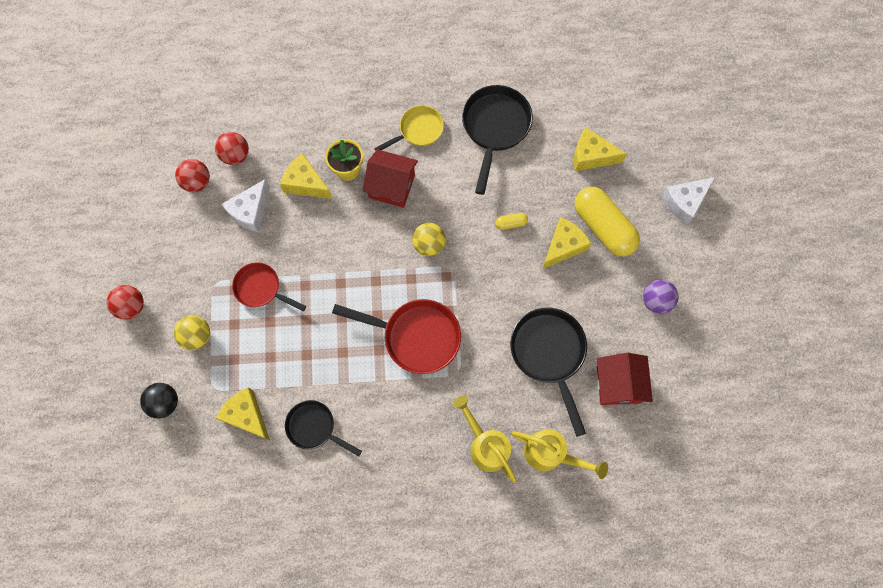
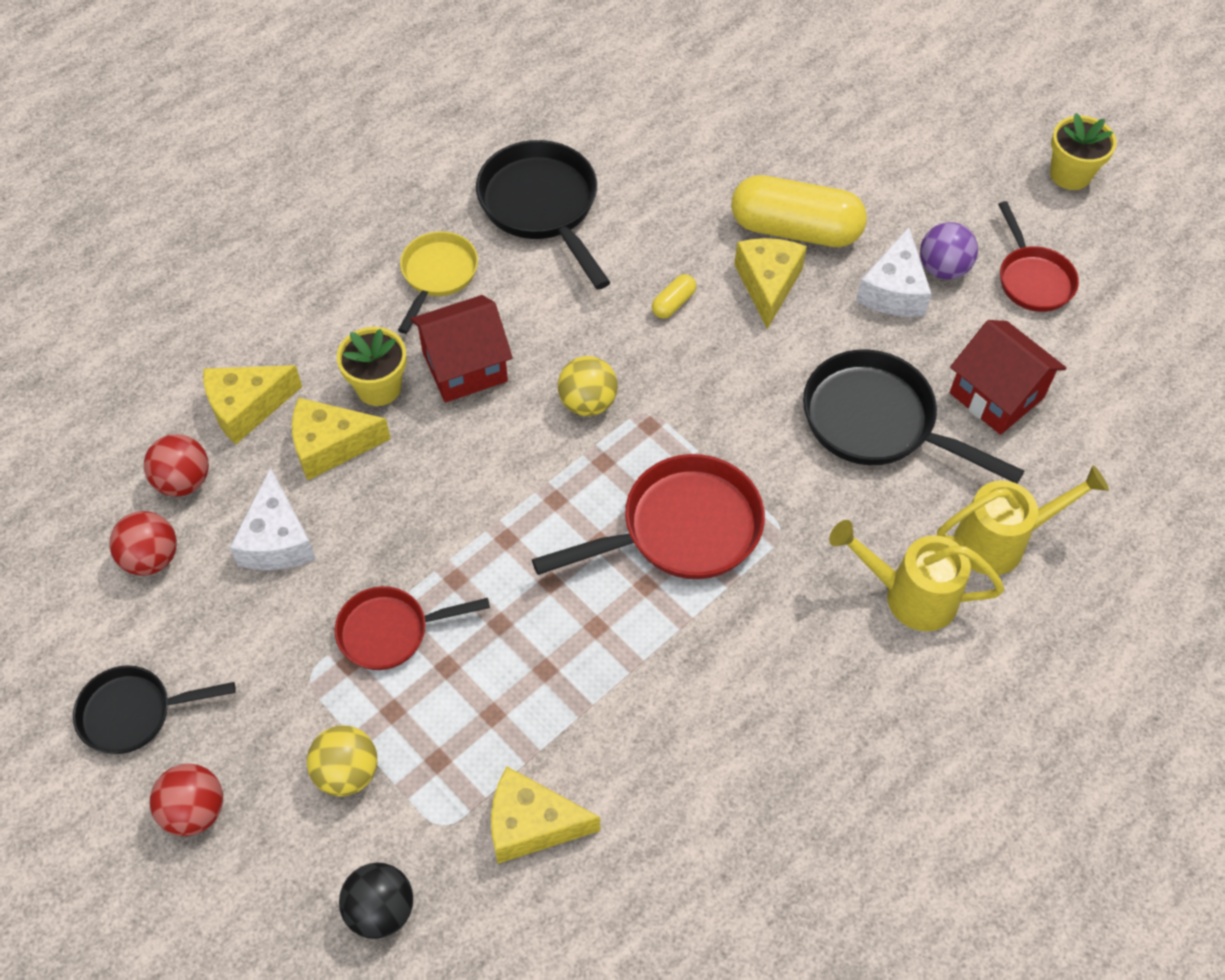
camera: 40 degrees left, 15 degrees down
(314, 427) = (651, 759): black pan -> black pan (134, 713)
(591, 156) = (700, 160): yellow cheese -> yellow cheese (247, 407)
(684, 202) = (864, 139): white cheese -> white cheese (894, 290)
(695, 340) = (1032, 279): none -> red pan
(772, 299) = (1070, 174): none -> yellow flower pot

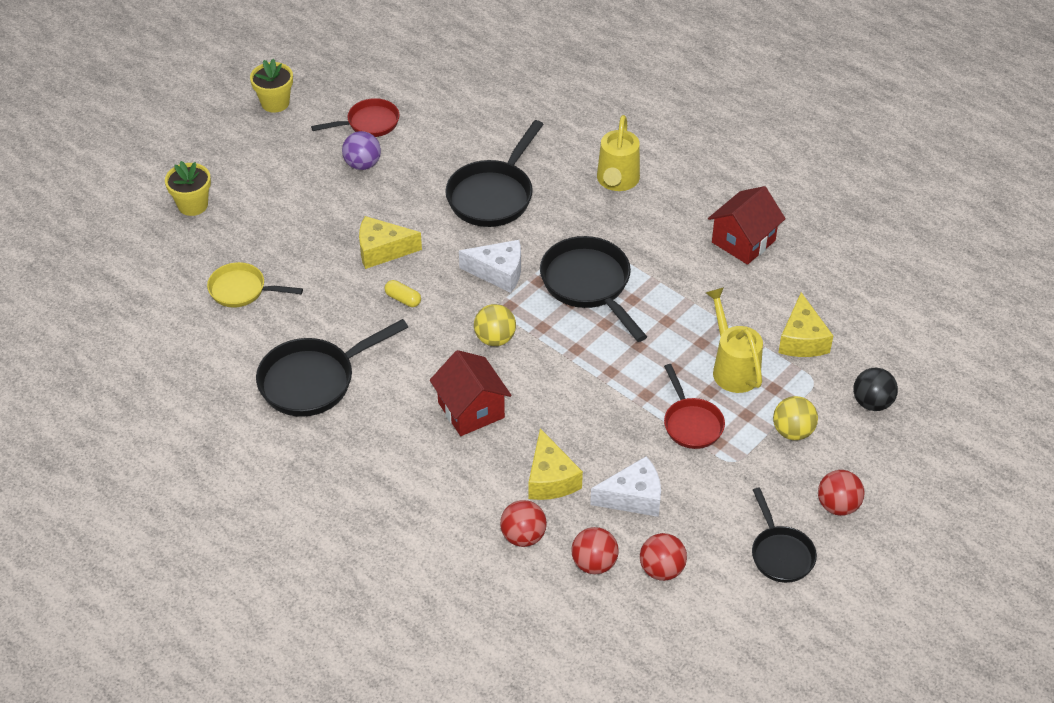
camera: 95 degrees left, 10 degrees down
(247, 407) = (523, 536): yellow cheese -> red ball
(378, 387) = (495, 458): yellow flower pot -> yellow flower pot (193, 205)
(437, 275) = (386, 437): yellow pan -> yellow pan (242, 290)
(681, 529) = (589, 285): red pan -> black pan
(795, 229) = (330, 238): yellow capsule -> none
(894, 290) = (383, 188): white cheese -> white cheese (498, 272)
(996, 395) = (465, 142): red house -> red house (743, 241)
(1000, 541) = (573, 143): yellow watering can -> yellow watering can (733, 368)

